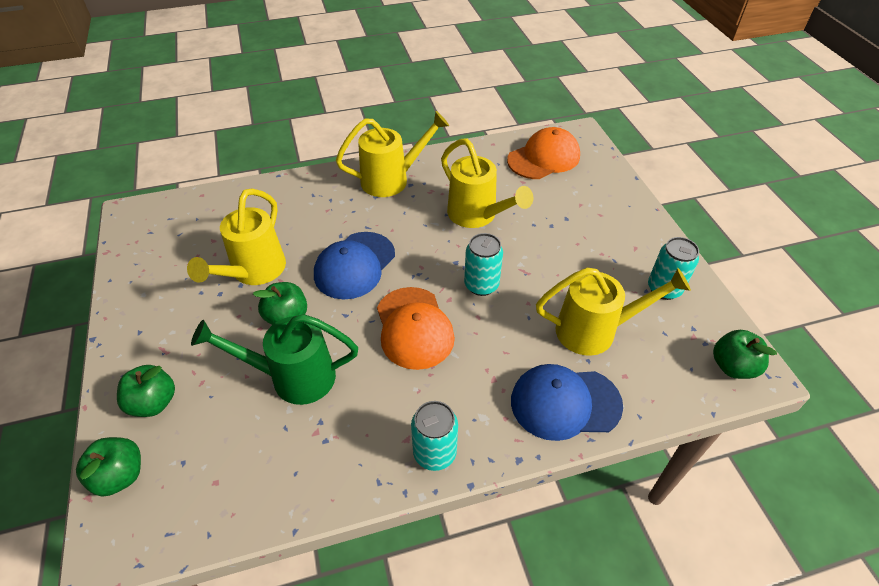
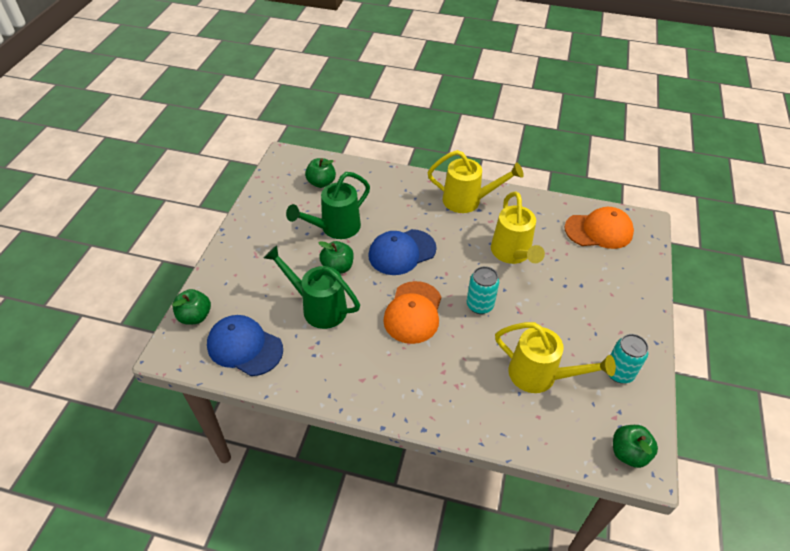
camera: 30 degrees right, 0 degrees up
(154, 402) = (233, 283): green apple -> green apple (321, 183)
(254, 271) = (335, 228): yellow watering can -> green watering can
(434, 453) = (373, 397): turquoise can -> none
(565, 403) = (481, 411): blue cap -> blue cap (244, 347)

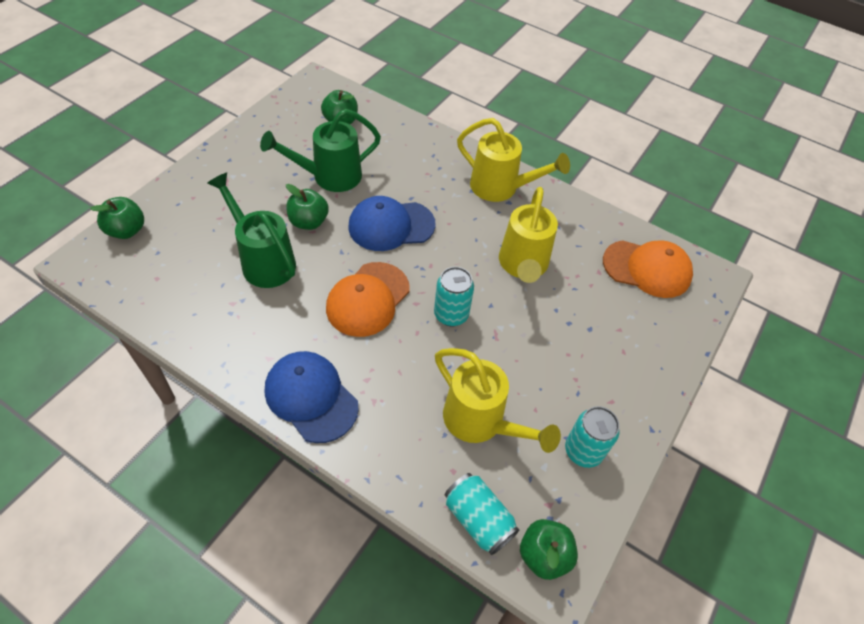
camera: 15 degrees right, 5 degrees up
(244, 347) = (160, 280): blue cap -> blue cap (311, 397)
(572, 444) = (478, 519): none -> turquoise can

